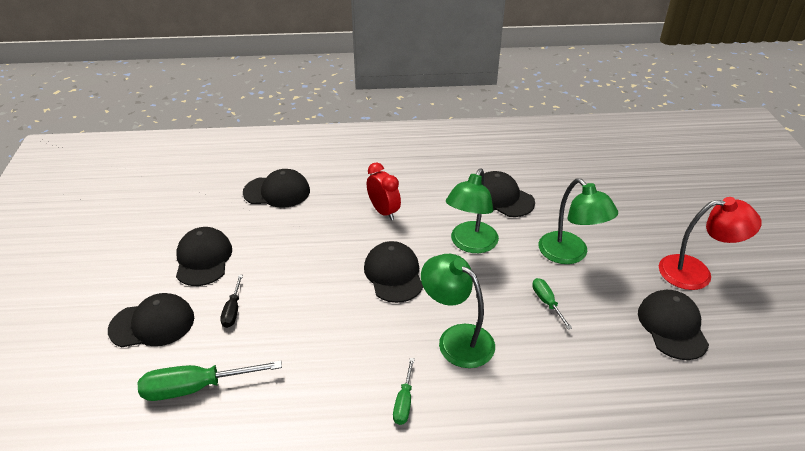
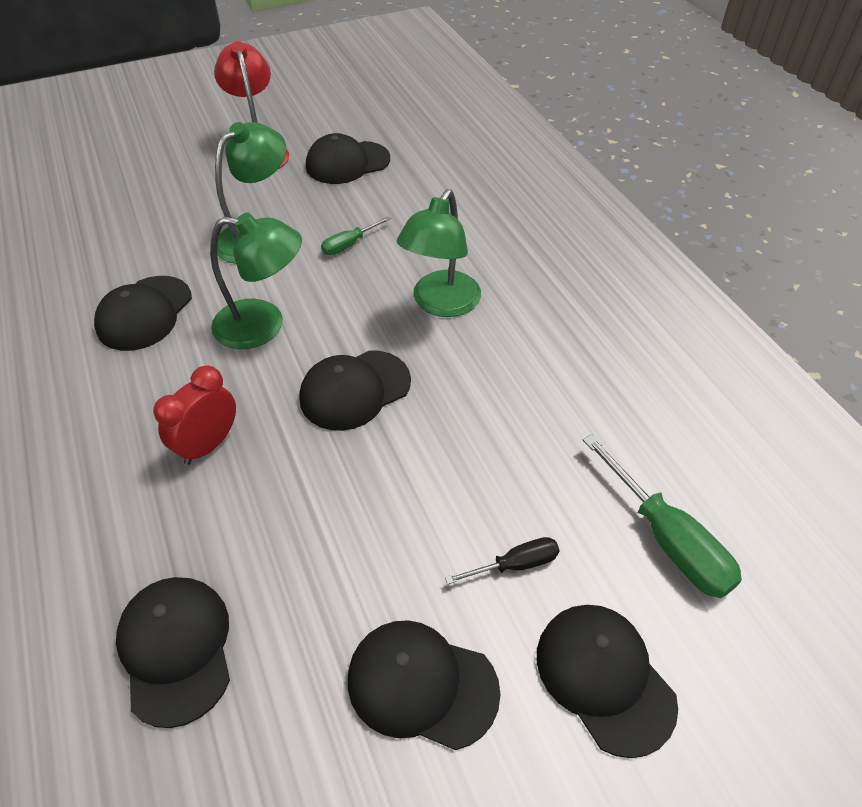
camera: 110 degrees left, 10 degrees up
(203, 259) = (422, 684): black cap -> black cap turned 45 degrees clockwise
(404, 402) = (552, 325): green screwdriver -> none

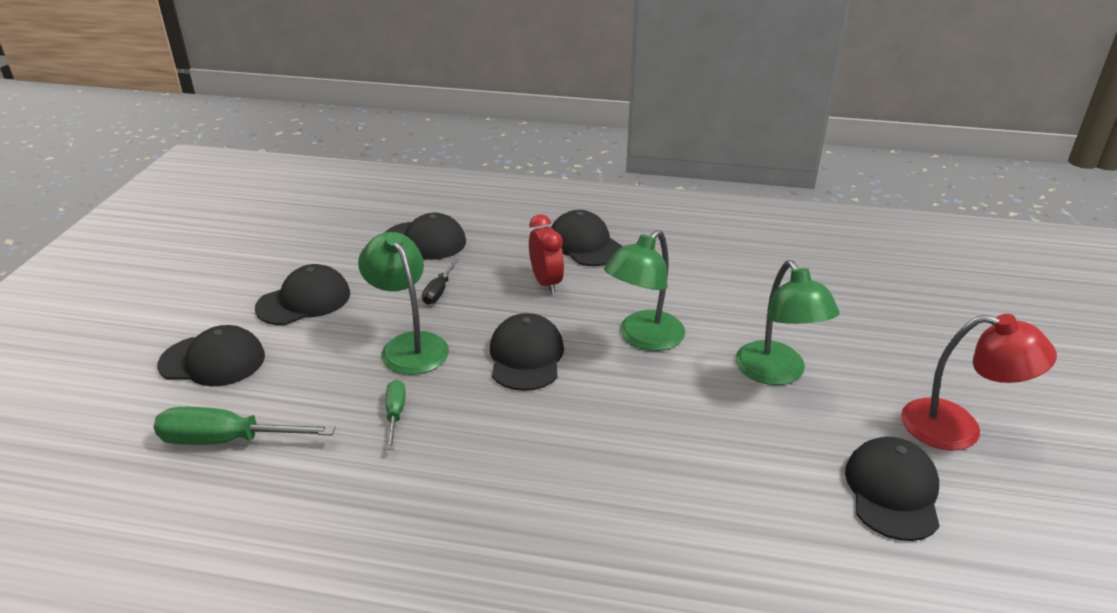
camera: 125 degrees right, 15 degrees down
(144, 313) = (710, 290): black cap -> black cap (585, 244)
(349, 244) = (718, 427): green screwdriver -> green screwdriver (395, 414)
(440, 304) = (575, 448): green lamp -> green lamp (409, 345)
(515, 564) = (311, 363): black screwdriver -> black screwdriver (439, 291)

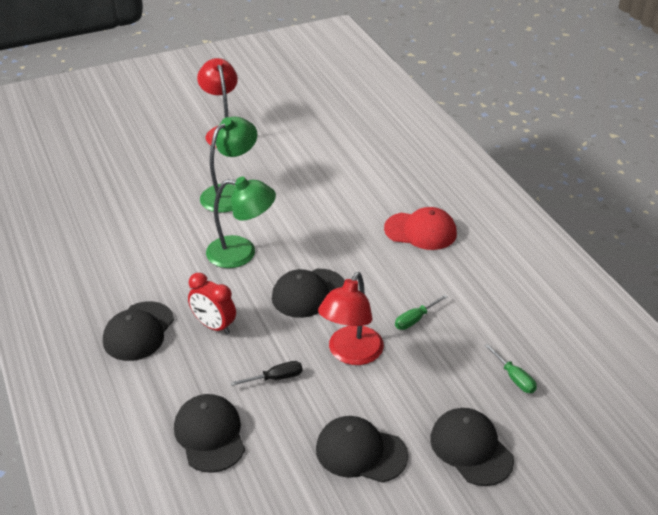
camera: 125 degrees left, 5 degrees up
(227, 440) = (514, 378): green screwdriver -> green screwdriver, size x0.55
(409, 345) = (351, 354): green lamp -> red lamp
(538, 514) = (420, 231): none -> red cap
(546, 283) = (214, 326): red clock -> red clock turned 90 degrees counterclockwise
(892, 491) = (291, 141): black cap -> none

